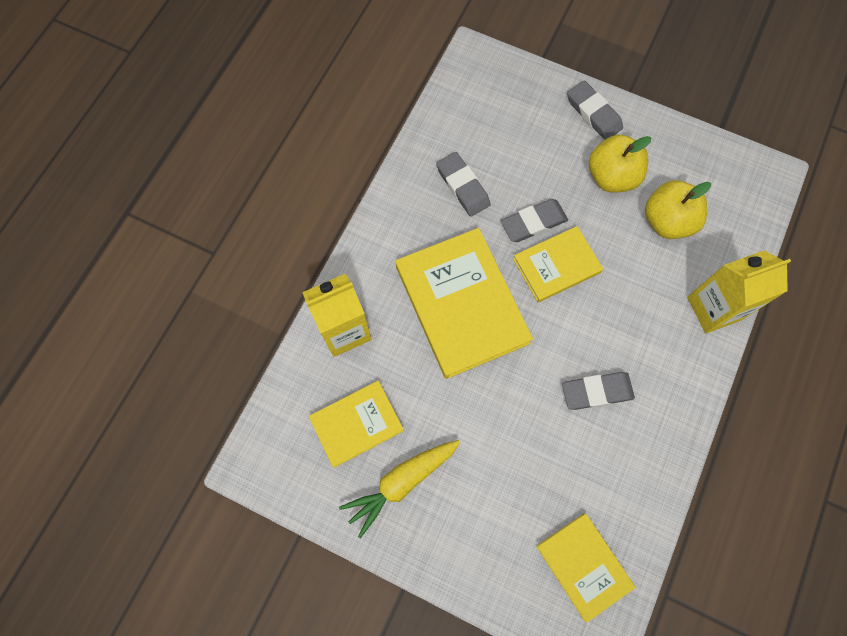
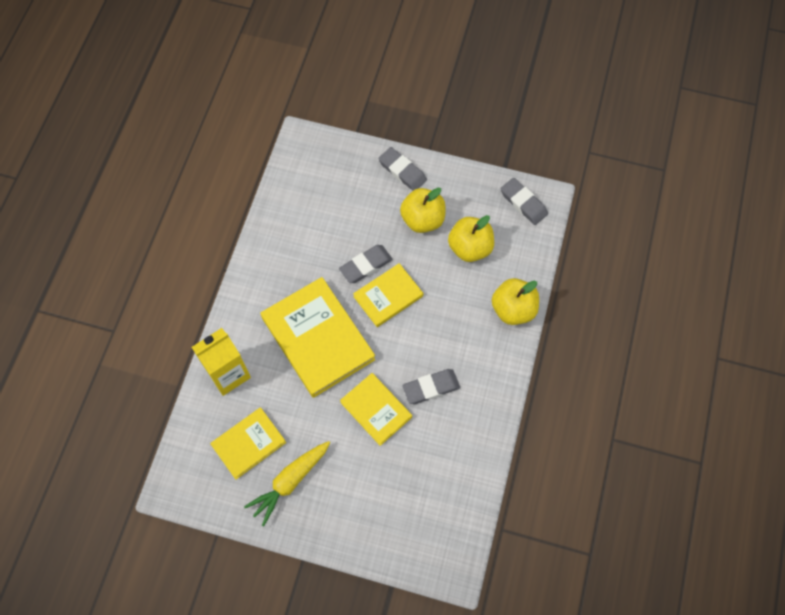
camera: 10 degrees left, 5 degrees down
(463, 186) = (306, 246): grey eraser -> grey eraser (523, 203)
(583, 566) = (436, 518): yellow book -> yellow book (376, 410)
(714, 308) = (513, 309): yellow carton -> yellow apple

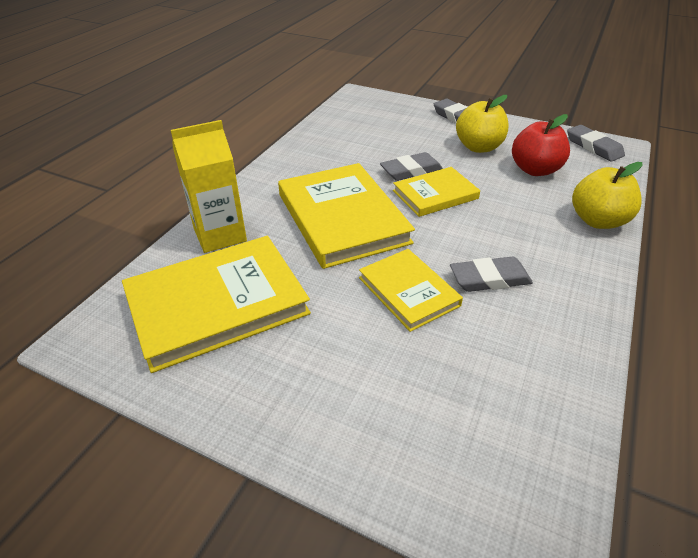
camera: 10 degrees right, 25 degrees down
(249, 444) = (217, 304): yellow book -> yellow book, size x1.73
(290, 482) = (261, 356): yellow carrot -> none
(470, 248) = (534, 170): yellow apple -> red apple

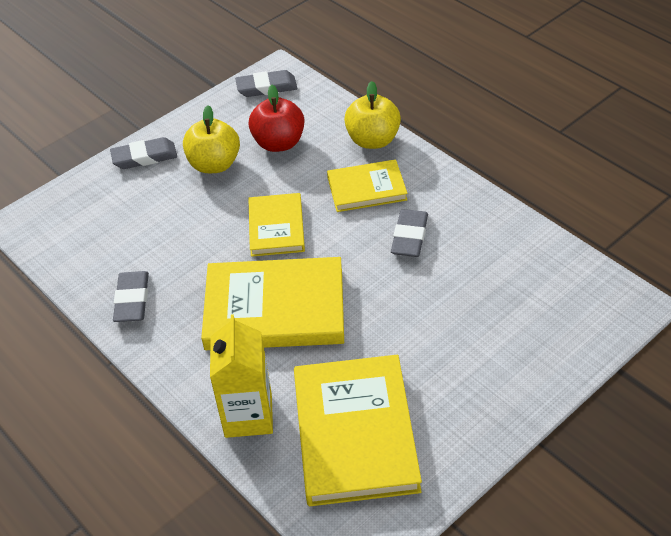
camera: 65 degrees left, 5 degrees up
(408, 291) = (400, 293): yellow book -> yellow book (367, 189)
(411, 171) = (224, 231): grey eraser -> grey eraser (132, 300)

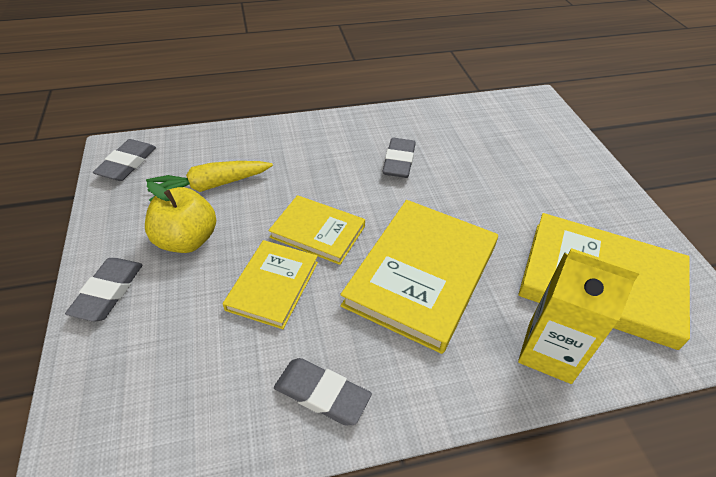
camera: 65 degrees left, 0 degrees up
(279, 143) = (210, 186): red apple -> yellow carrot
(367, 189) = (323, 160): yellow book -> yellow book (273, 285)
(373, 140) = (271, 134): yellow apple -> none
(409, 236) = (399, 161): grey eraser -> grey eraser turned 60 degrees clockwise

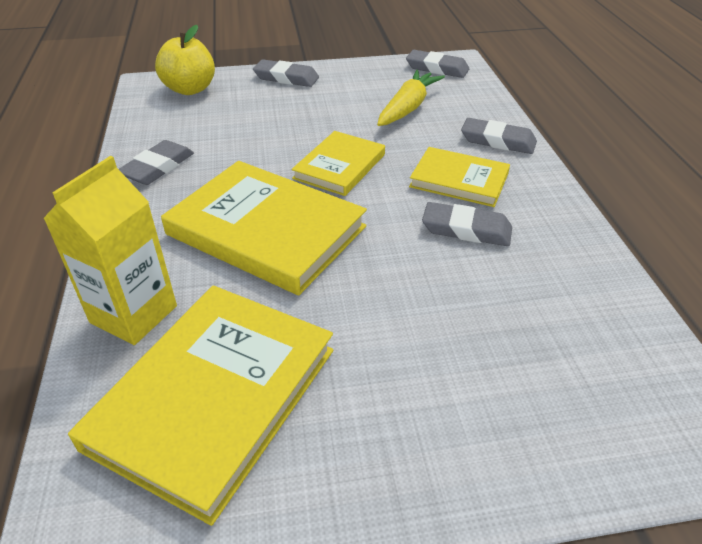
camera: 95 degrees right, 5 degrees down
(187, 240) = (336, 102): yellow apple -> yellow apple (190, 89)
(210, 186) = (408, 108): yellow carrot -> yellow carrot turned 45 degrees clockwise
(273, 285) = (275, 143): yellow book -> yellow book (459, 180)
(278, 137) = (498, 141): none -> grey eraser

